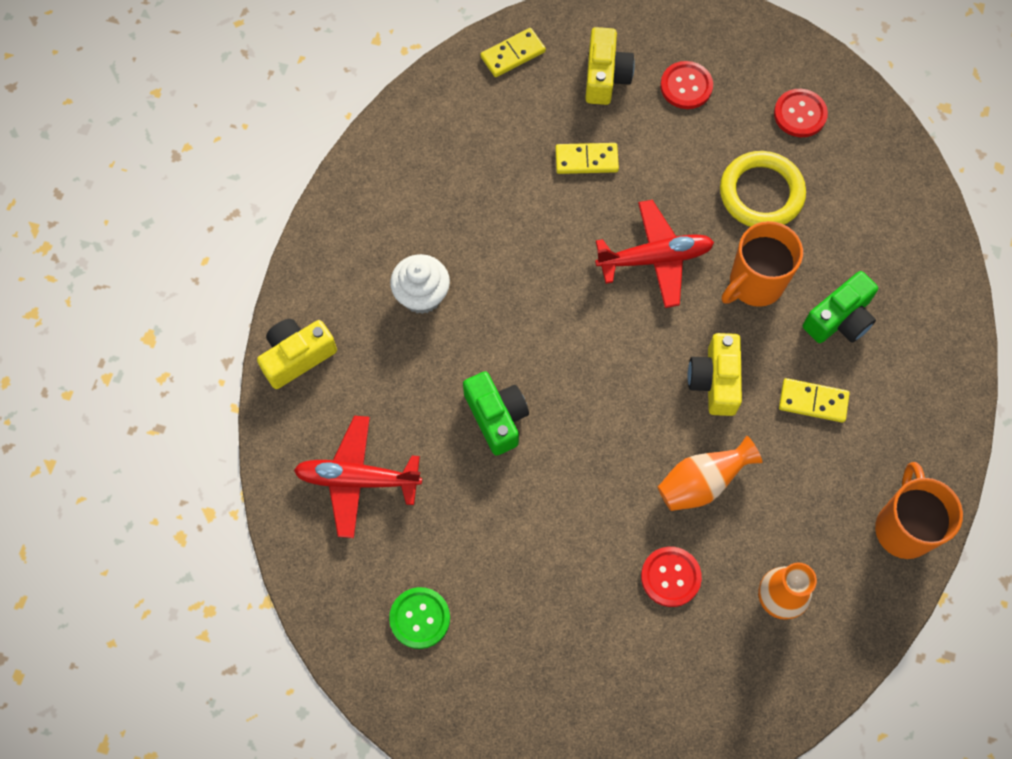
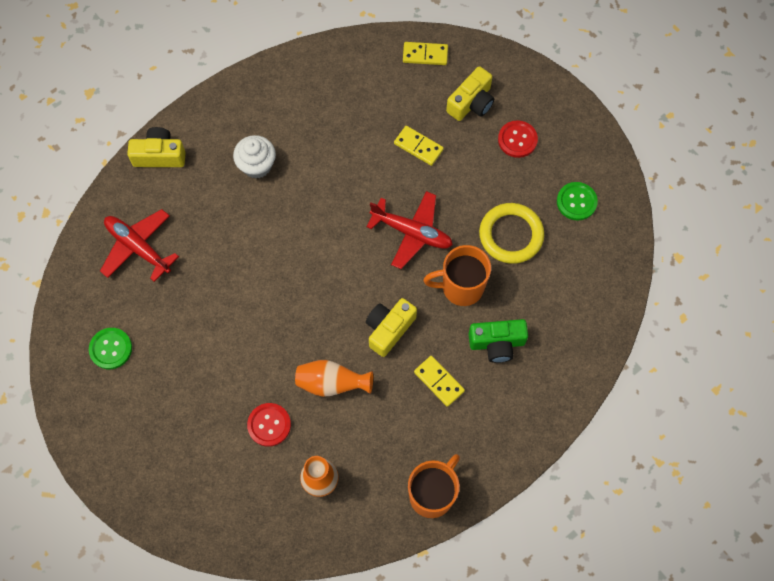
camera: 35 degrees right, 0 degrees up
(496, 417) = (243, 264): green camera -> none
(800, 114) = (576, 202): red button -> green button

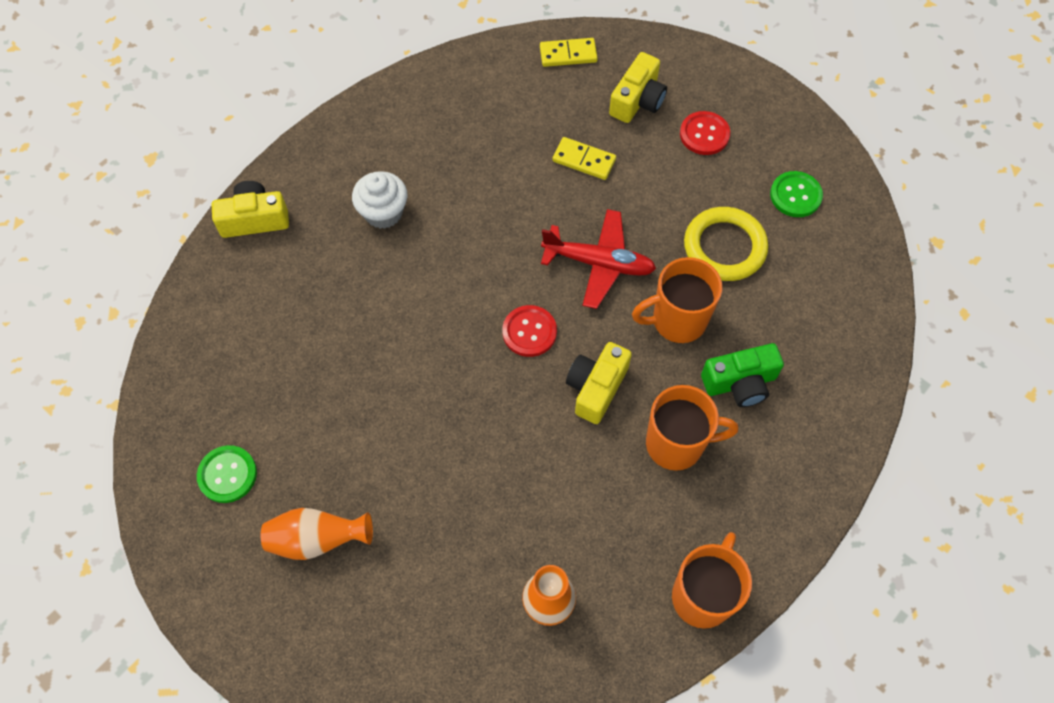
camera: 10 degrees left, 5 degrees down
(138, 247) = (244, 337): red plane -> none
(269, 425) = (462, 540): red button -> red button (529, 332)
(332, 383) = (536, 470): orange vase -> orange vase (317, 539)
(439, 381) = (676, 444): yellow domino -> orange mug

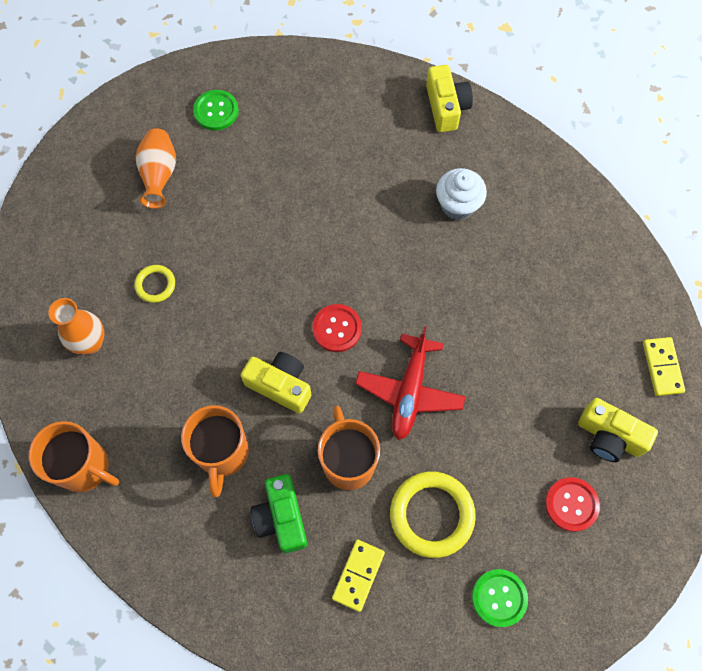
camera: 90 degrees right, 5 degrees up
(472, 533) = (155, 285): none -> yellow ring
(584, 160) = (528, 380): yellow domino -> yellow domino (358, 575)

